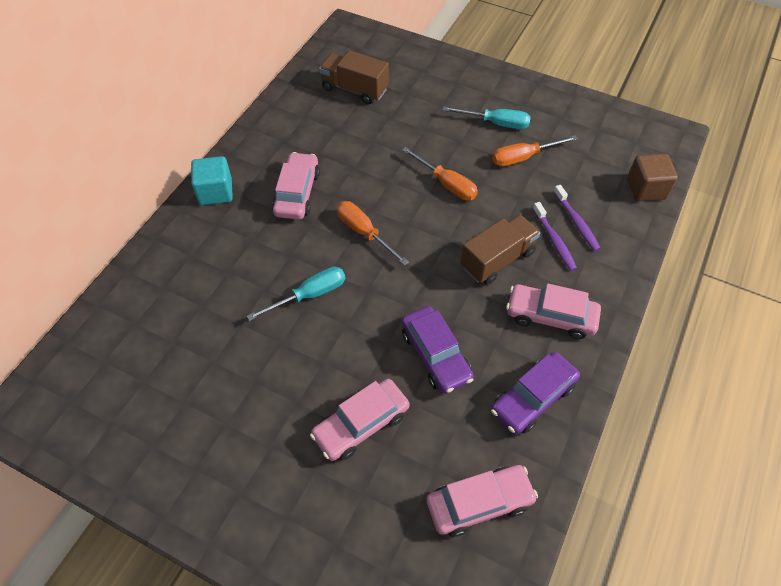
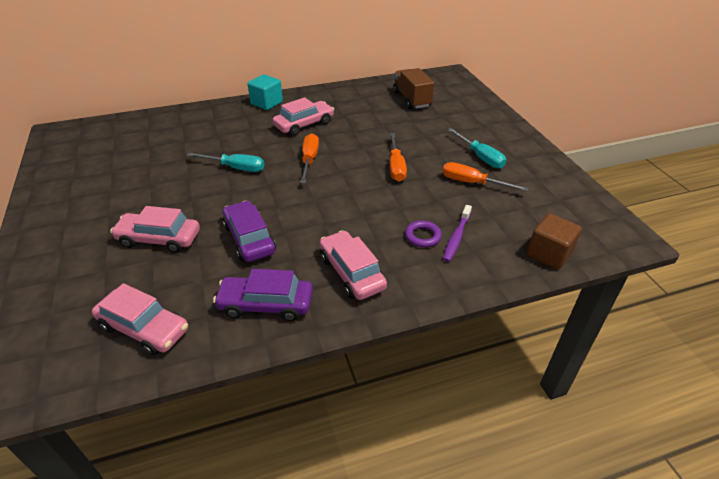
camera: 45 degrees right, 15 degrees down
(435, 355) = (249, 239): purple car -> purple car turned 135 degrees clockwise
(497, 259) = (366, 221): brown truck -> none
(554, 241) = (422, 236): purple toothbrush -> purple ring

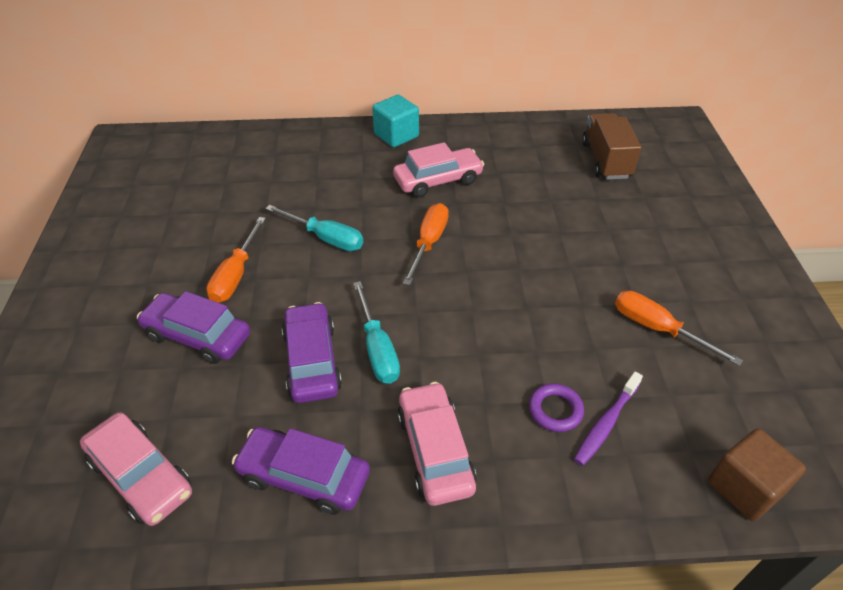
camera: 15 degrees right, 5 degrees up
(159, 239) = (198, 336): pink car -> purple car
(396, 167) = (549, 277): orange screwdriver -> orange screwdriver (236, 275)
(480, 157) = (683, 283): turquoise screwdriver -> turquoise screwdriver (377, 348)

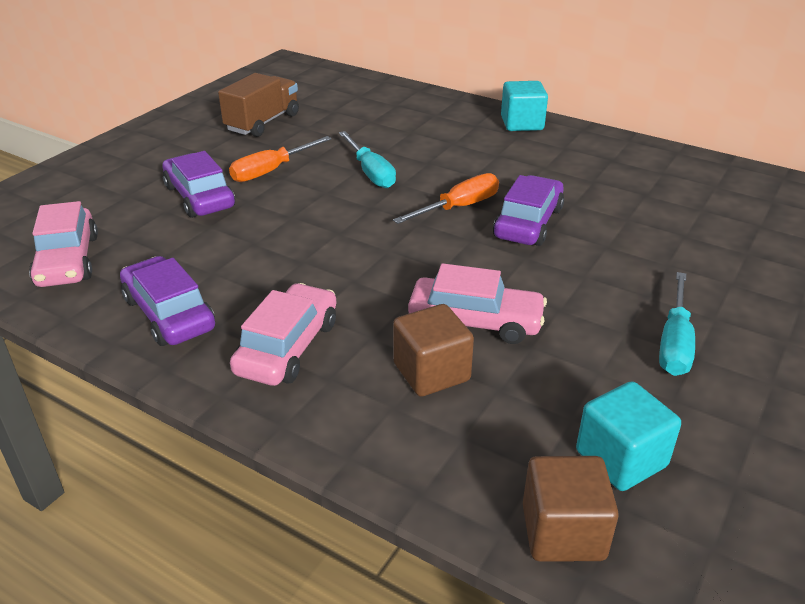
camera: 35 degrees right, 10 degrees down
(312, 361) = (262, 246): purple car -> purple car (528, 223)
(377, 348) = (324, 260): turquoise screwdriver -> turquoise screwdriver (674, 342)
(438, 180) = (523, 167): pink car -> pink car (475, 321)
(555, 410) = (431, 372): purple ring -> brown cube
(606, 160) = (735, 209): brown truck -> brown truck (263, 122)
(606, 423) = (471, 406): purple toothbrush -> none
(658, 329) = (624, 362): orange screwdriver -> none
(723, 409) = (621, 459): none -> turquoise cube

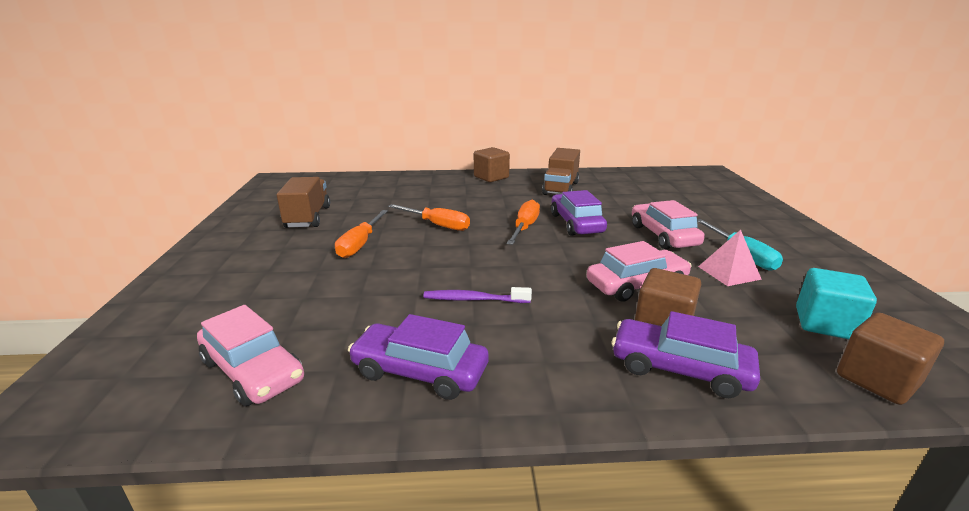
camera: 35 degrees left, 10 degrees down
(199, 197) = (323, 278): purple car -> purple car (679, 368)
(288, 347) = (551, 352): pink car -> pink car (663, 235)
(293, 269) = (474, 299): none -> purple toothbrush
(370, 172) = (437, 225): turquoise screwdriver -> orange screwdriver
(522, 123) = (491, 177): turquoise cube -> brown cube
(588, 166) = (560, 188): none -> brown truck
(614, 355) = (729, 272): none -> pink pyramid

